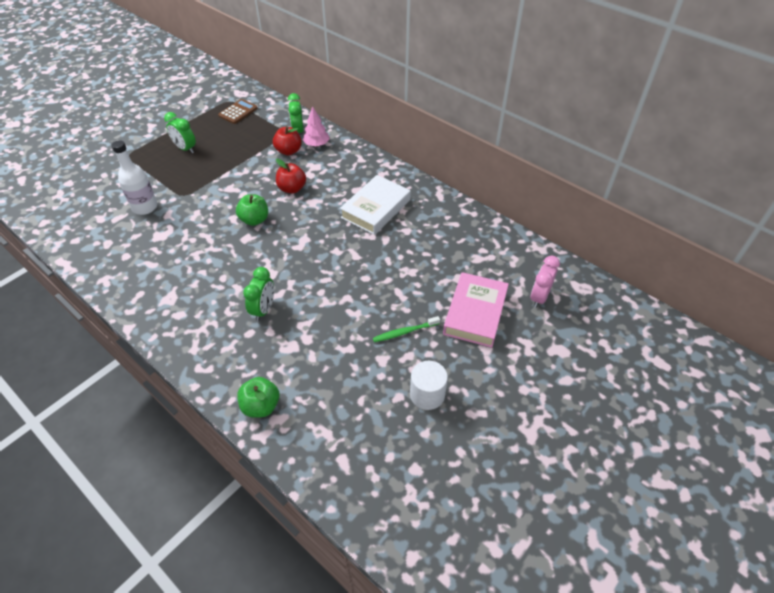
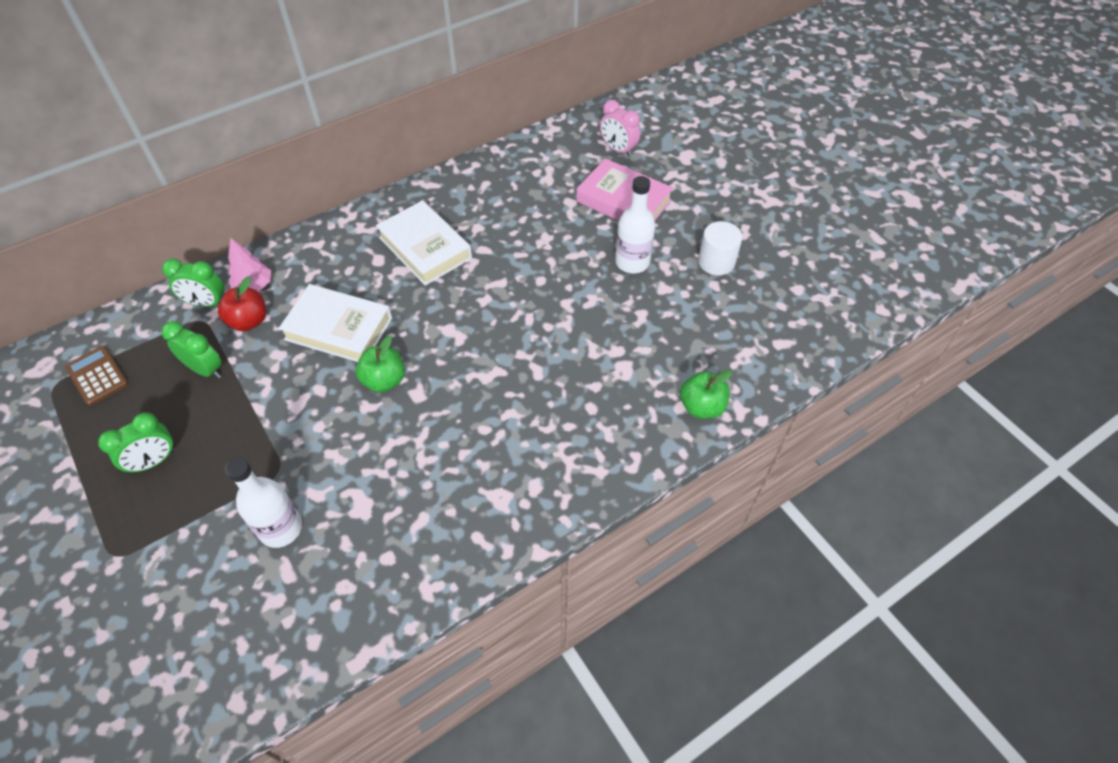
camera: 75 degrees left, 5 degrees up
(263, 309) = (557, 388): green clock -> green clock (205, 369)
(292, 188) = (338, 329): red apple -> white book
(404, 332) = (632, 262): green toothbrush -> white bottle

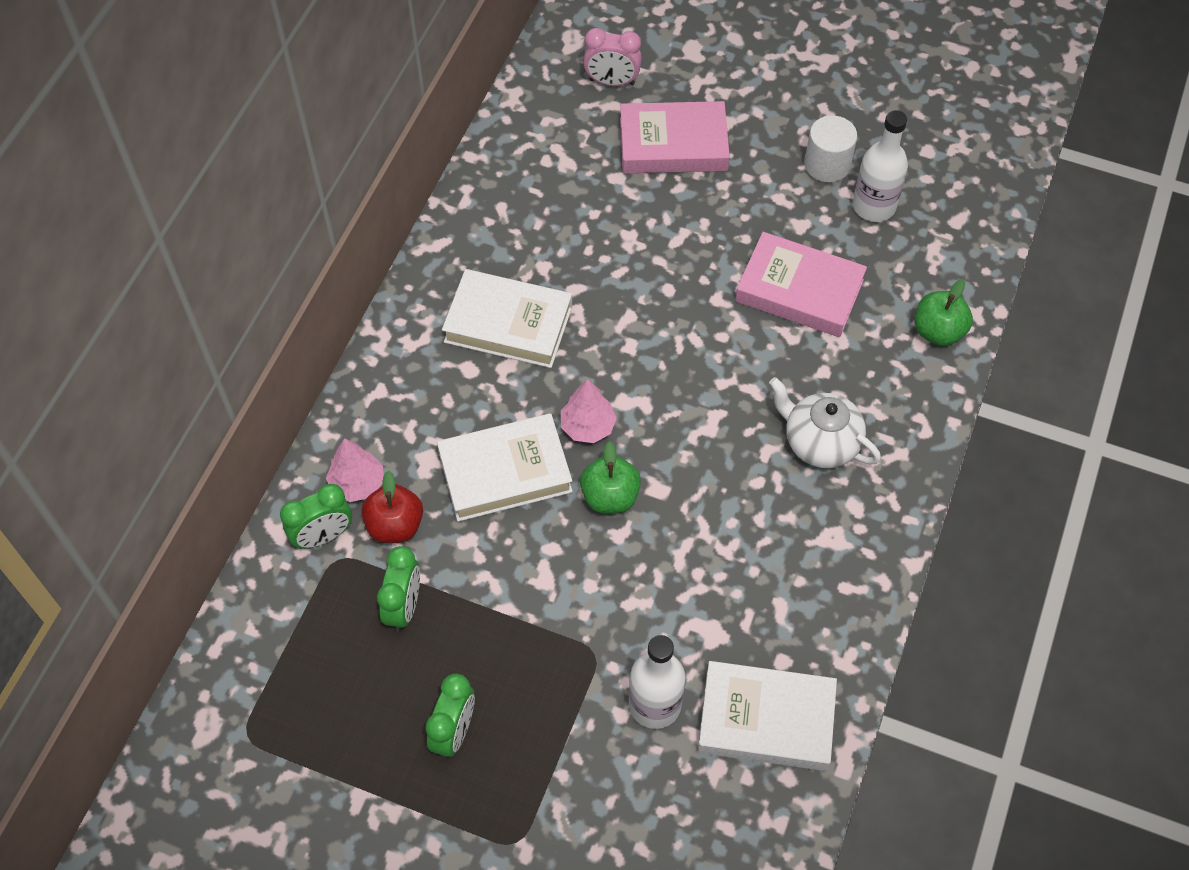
camera: 35 degrees left, 5 degrees up
(97, 376) = (286, 691): brown calculator -> none
(205, 369) = (404, 607): green clock -> green clock turned 105 degrees clockwise
(338, 590) = (766, 720): none -> white book
(412, 331) = (588, 426): none -> pink tree
(550, 429) = (820, 442): none -> white teapot
(625, 327) = (799, 291): none -> pink book
(632, 262) = (744, 213): white bottle -> white bottle (874, 206)

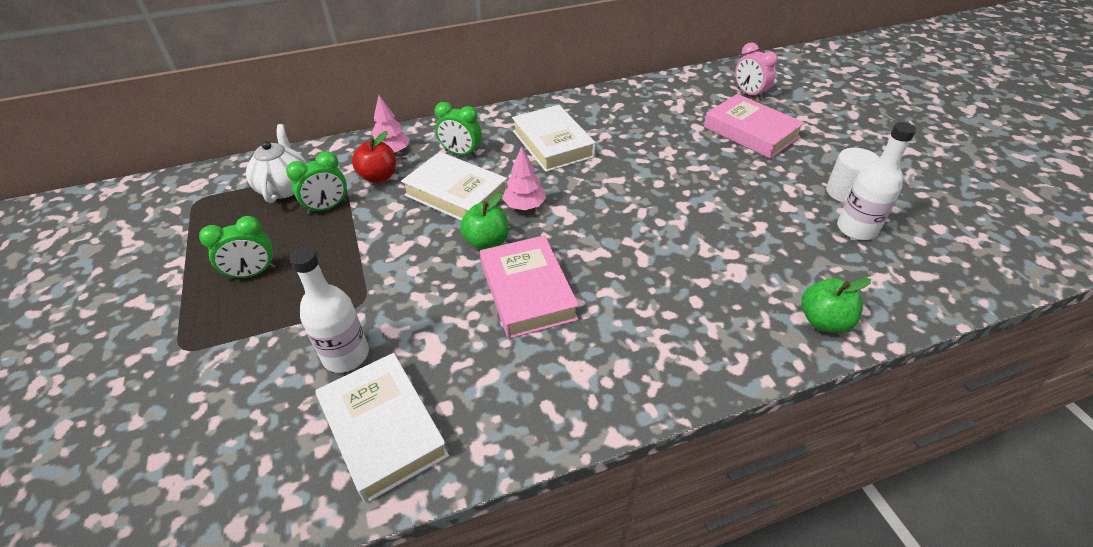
camera: 50 degrees right, 15 degrees down
(323, 536) = (348, 159): green clock -> green clock (461, 153)
(799, 291) = (742, 234): pink book -> pink book (527, 291)
(820, 442) = (647, 314): white teapot -> white teapot (285, 187)

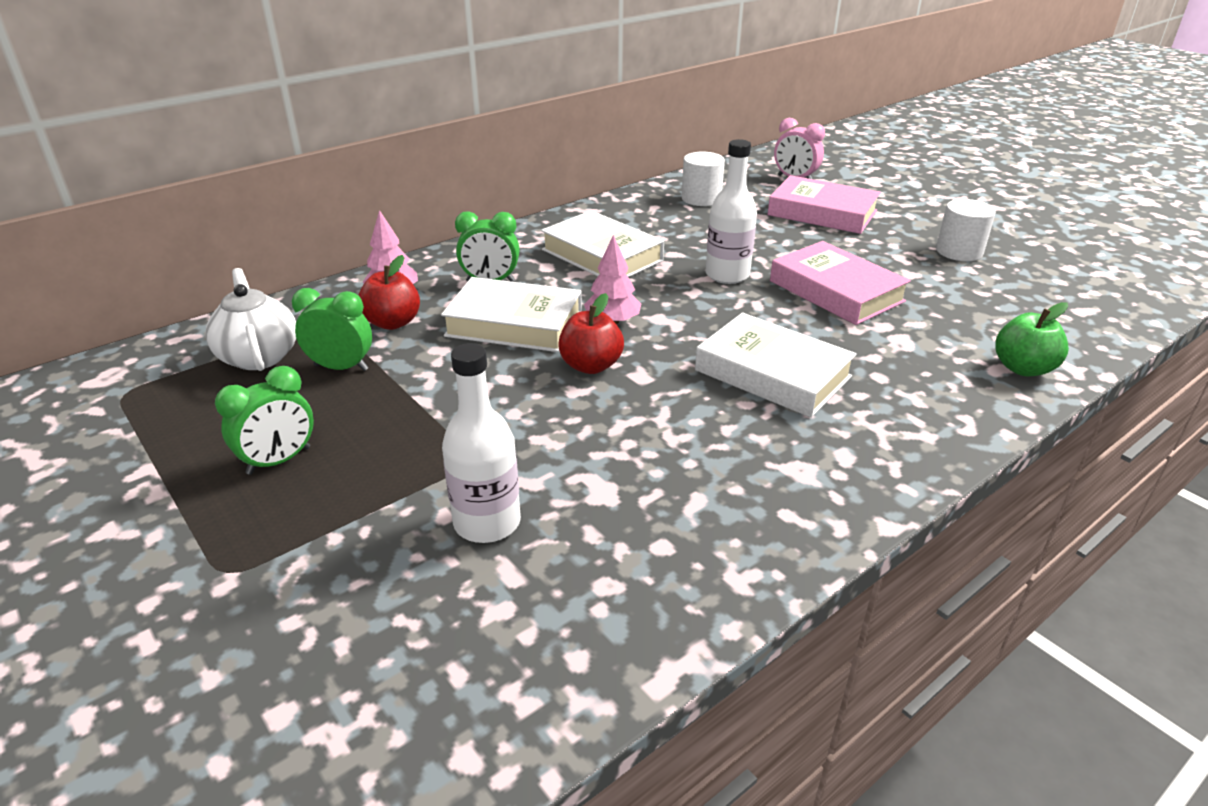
camera: 20 degrees left, 10 degrees down
(327, 207) = (341, 367): green clock -> green clock turned 120 degrees counterclockwise
(383, 429) = (598, 590): white book -> white book (772, 373)
(487, 242) = (591, 366): green apple -> red apple
(527, 291) = (679, 406): pink book -> pink book (836, 291)
(660, 102) = (701, 199): none -> white cylinder
(856, 229) = (993, 282): white bottle -> white bottle (727, 275)

